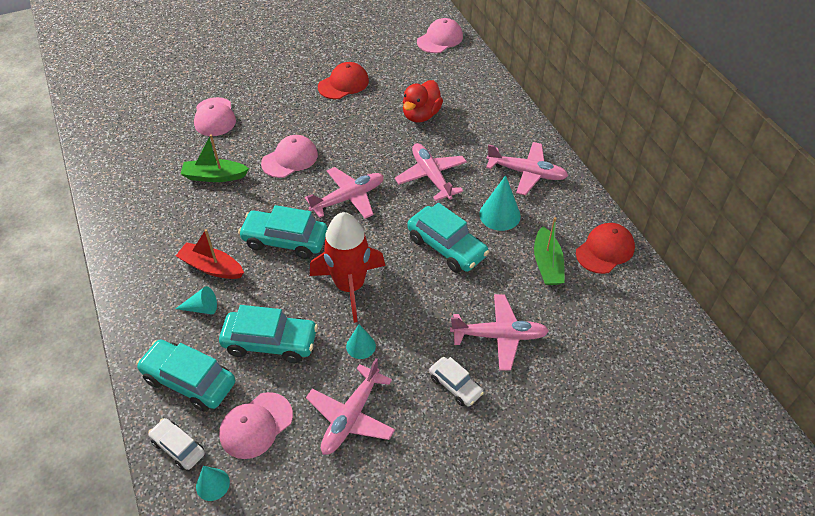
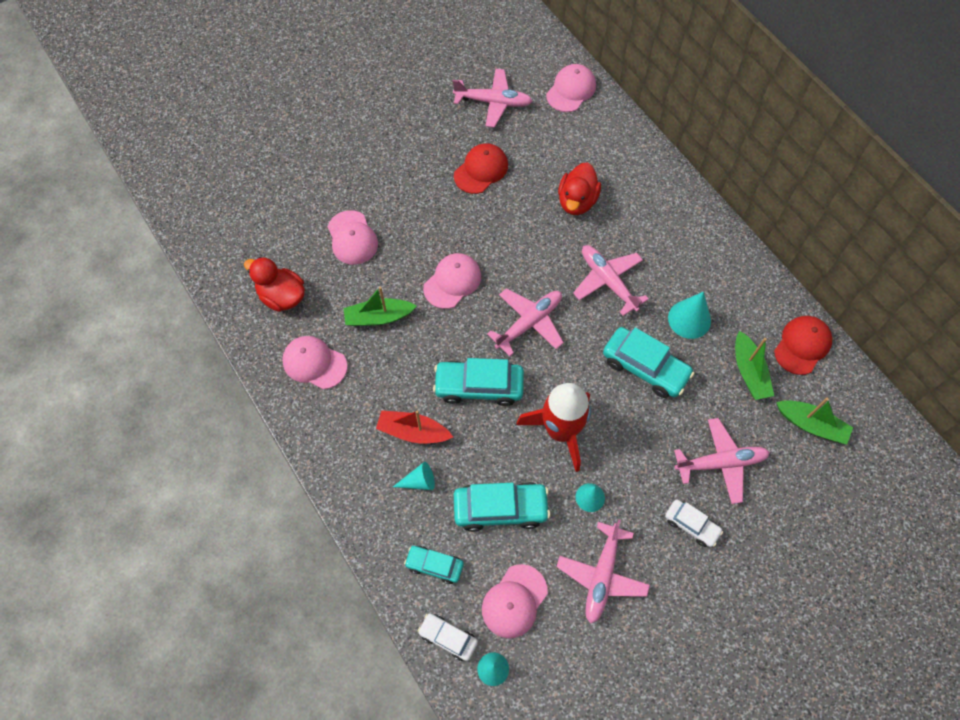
camera: 10 degrees left, 15 degrees up
(137, 150) = (282, 296): none -> red duck
(144, 202) = (314, 363): none -> pink cap
(189, 381) = (434, 565): turquoise car -> turquoise car, size x0.59
(526, 173) = (705, 261): pink plane -> pink plane (493, 102)
(599, 317) = (811, 425): none -> green boat

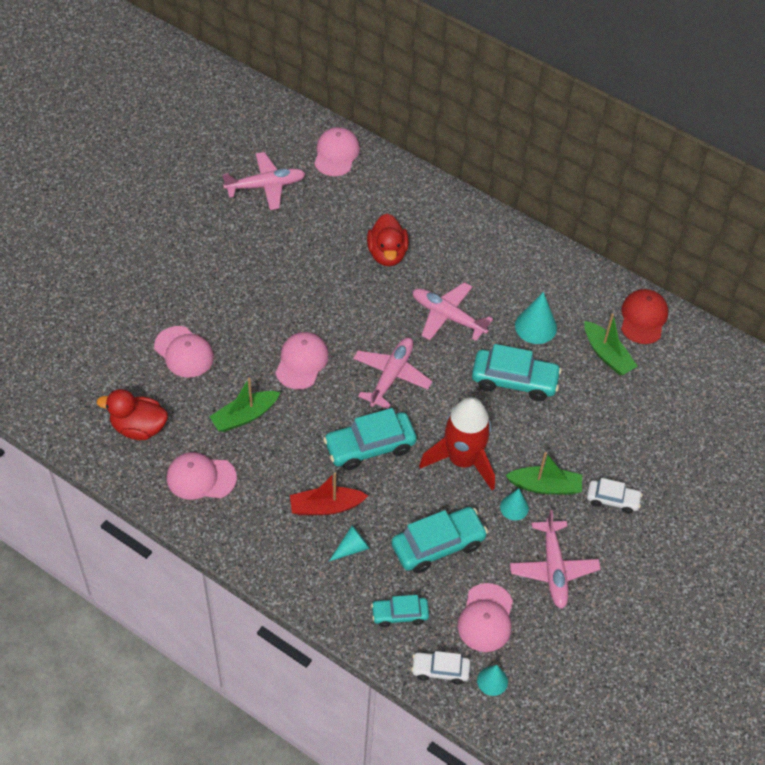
camera: 25 degrees left, 10 degrees down
(481, 170) = (282, 252): red cap -> none
(720, 463) = (615, 439): pink plane -> none
(811, 425) = (678, 382): green boat -> green boat (545, 486)

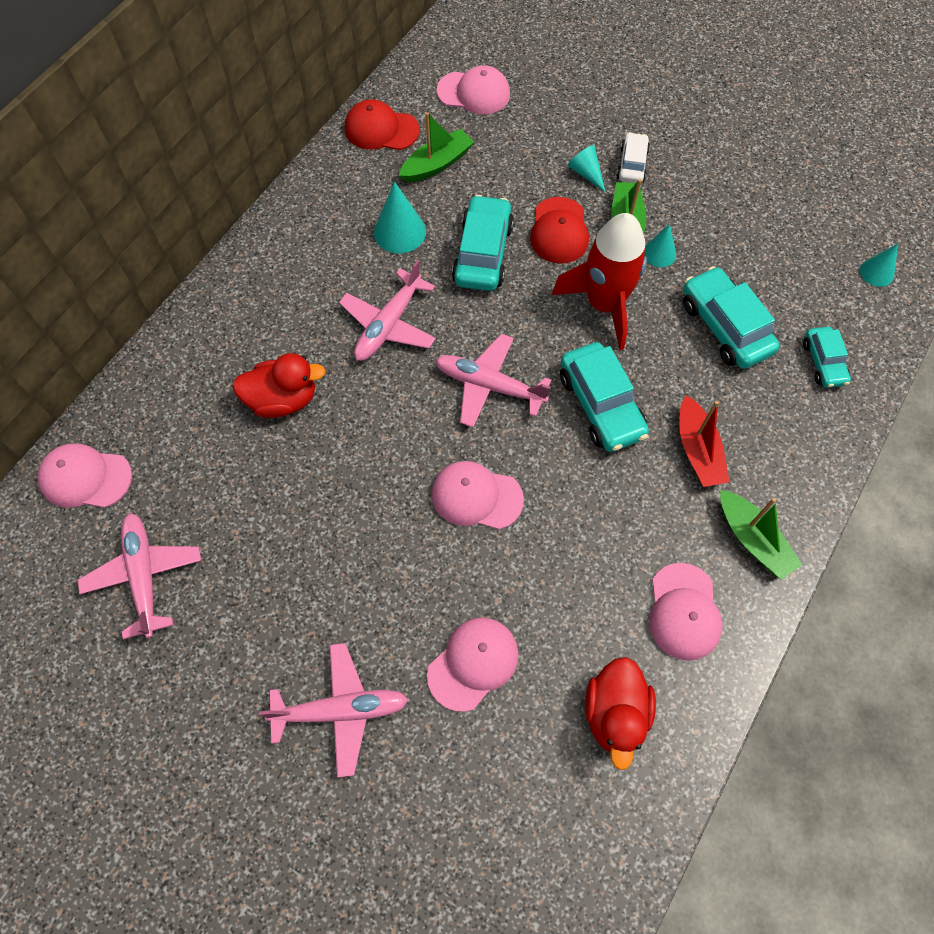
camera: 90 degrees left, 10 degrees up
(244, 416) = (575, 564): green boat -> green boat (753, 539)
(352, 548) = (749, 417): turquoise cone -> turquoise cone (586, 173)
(440, 670) = (879, 320): white car -> none
(486, 618) = (805, 279): pink cap -> pink cap (474, 93)
(537, 436) = (559, 231): none -> red cap
(553, 569) = (729, 218): pink plane -> pink plane (340, 710)

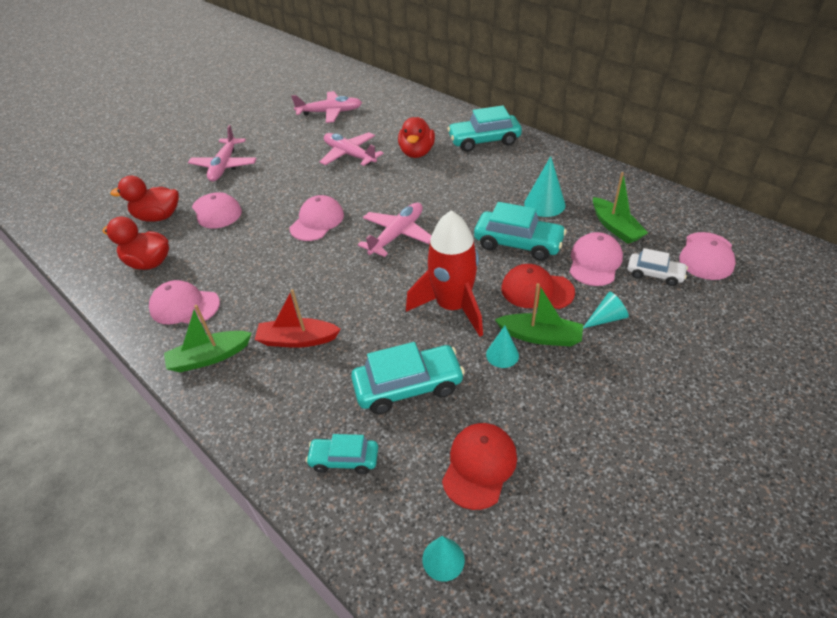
camera: 105 degrees right, 20 degrees down
(85, 477) = (392, 96): pink cap -> pink cap (595, 262)
(381, 129) = (653, 201): red cap -> red cap (479, 466)
(389, 324) = (461, 194): pink plane -> pink plane (350, 155)
(504, 761) = (158, 217): none -> red duck
(601, 405) = (359, 290): turquoise car -> turquoise car (484, 141)
(632, 165) = (618, 355): white car -> white car (654, 274)

